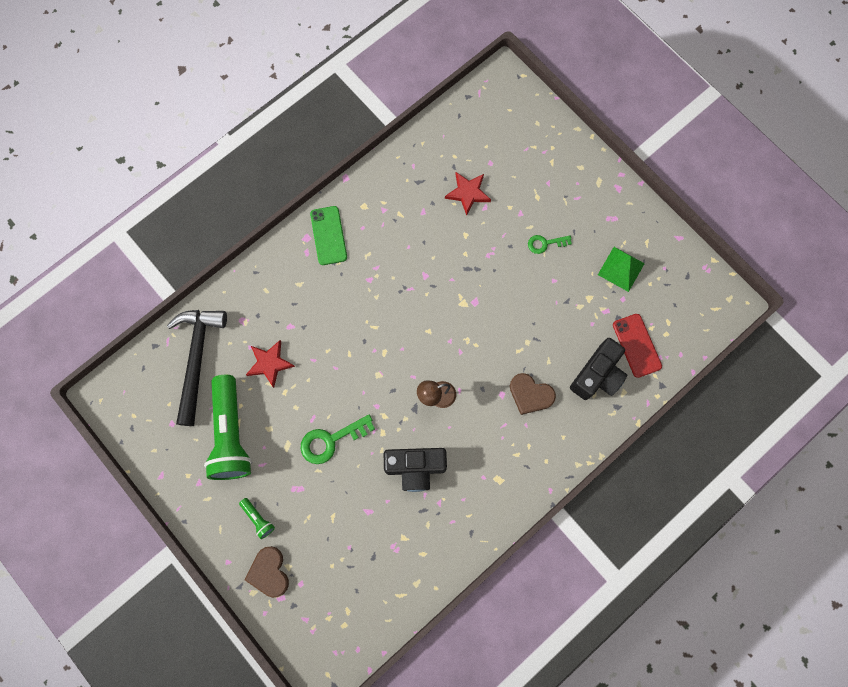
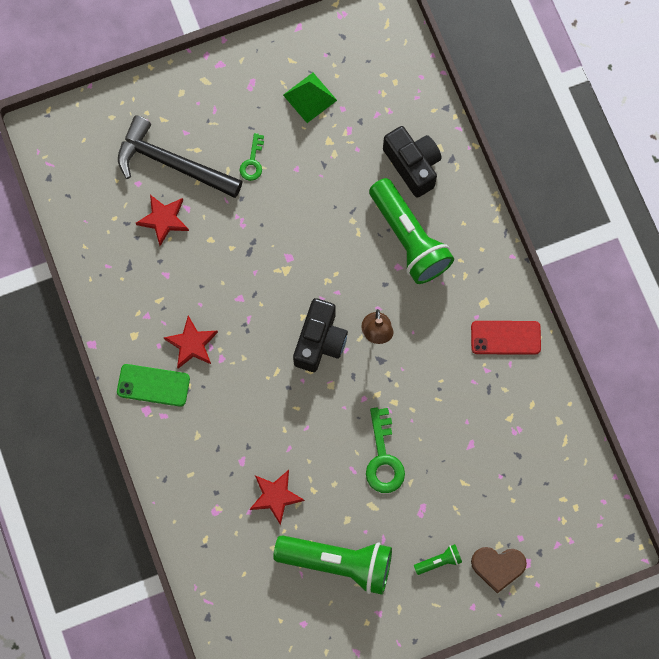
camera: 70 degrees left, 0 degrees up
(197, 359) = (241, 574): black hammer -> black hammer (172, 164)
(373, 252) = (191, 344): none -> red star
(415, 468) = (443, 381): black camera -> black camera (320, 341)
(530, 394) = (408, 239): brown heart -> green flashlight
(636, 345) = (396, 115): red phone -> red phone (505, 338)

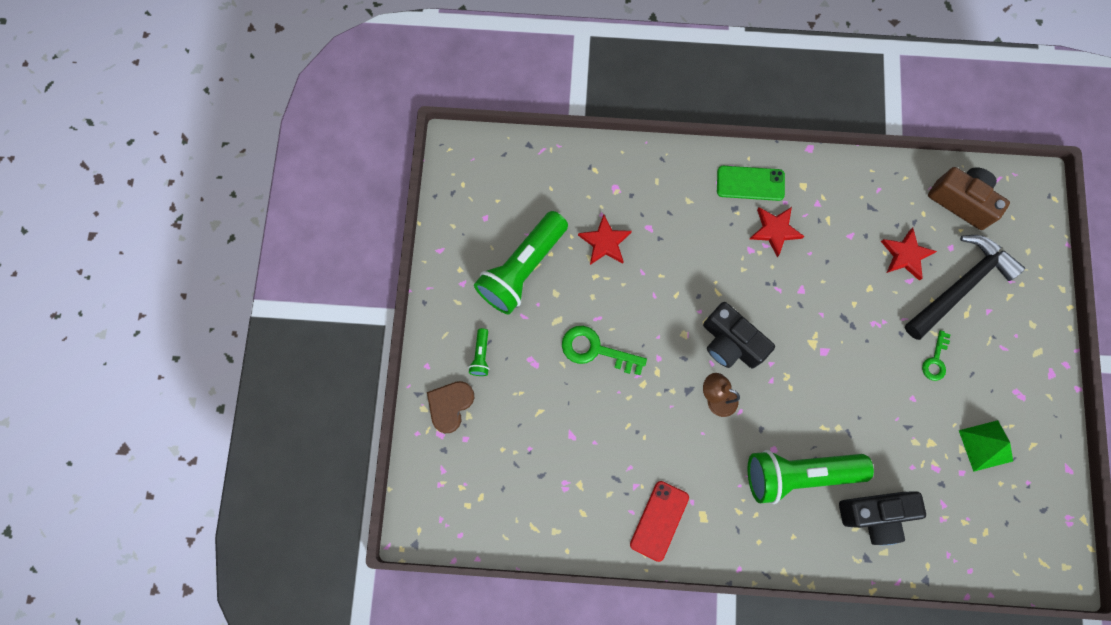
camera: 115 degrees right, 0 degrees up
(87, 189) = (961, 201): none -> brown camera
(153, 385) = (750, 183): green phone -> green phone turned 60 degrees clockwise
(252, 161) = (935, 360): green key -> green key turned 105 degrees counterclockwise

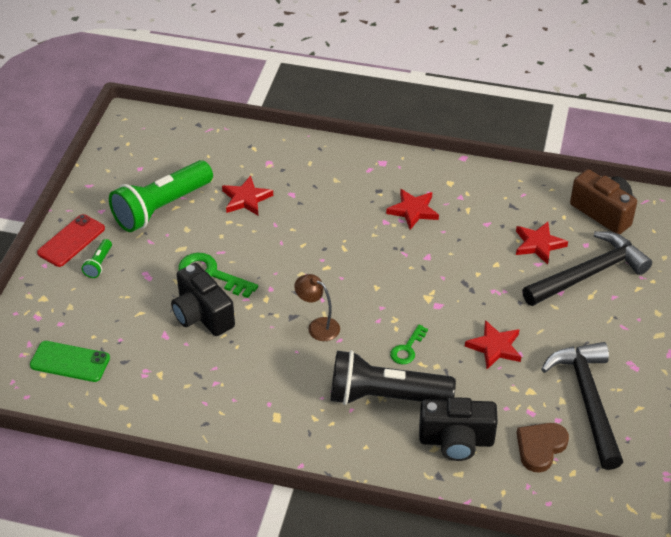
camera: 10 degrees right, 30 degrees down
(450, 405) = (55, 296): brown heart -> brown heart (540, 447)
(659, 520) = (230, 413): red phone -> red phone (71, 241)
(730, 343) = (345, 286): black camera -> black camera (202, 315)
(750, 183) = (399, 175): green phone -> green phone (70, 362)
(798, 474) = (385, 396): green flashlight -> black flashlight
(888, 395) = (495, 347): none -> red star
(935, 360) = (550, 327): green key -> green key (407, 349)
(985, 445) = (588, 401): green pyramid -> black hammer

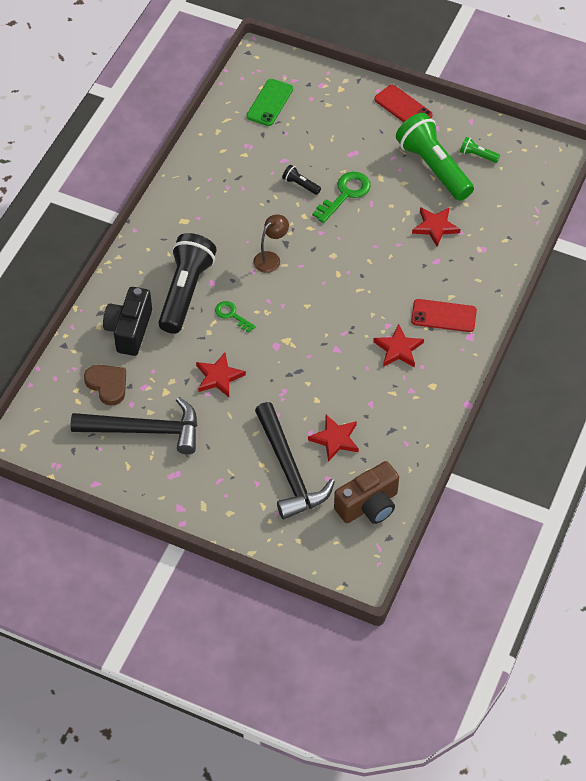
camera: 100 degrees right, 10 degrees up
(99, 264) = (372, 123): green flashlight -> green flashlight (477, 155)
(202, 315) = (300, 185): black camera -> black flashlight
(362, 182) = (443, 316): none -> red phone

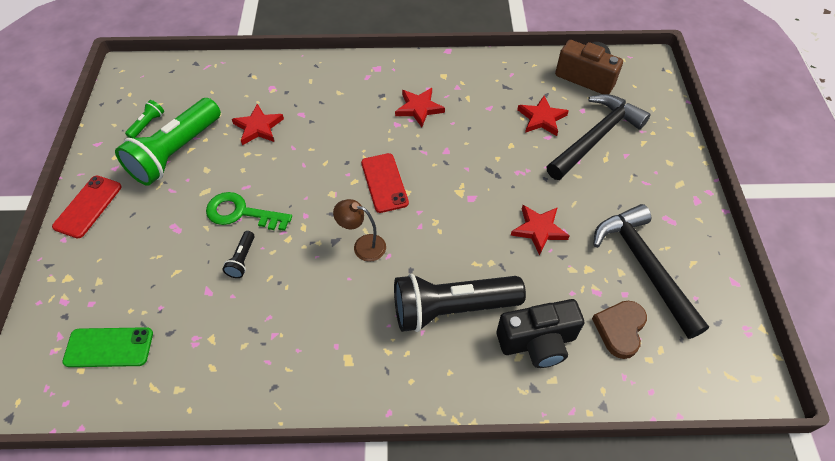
camera: 115 degrees left, 0 degrees up
(232, 315) = (457, 250): green key -> none
(443, 316) = (364, 90): red phone -> red phone (384, 183)
(477, 155) = (147, 124): green flashlight -> green flashlight turned 150 degrees counterclockwise

